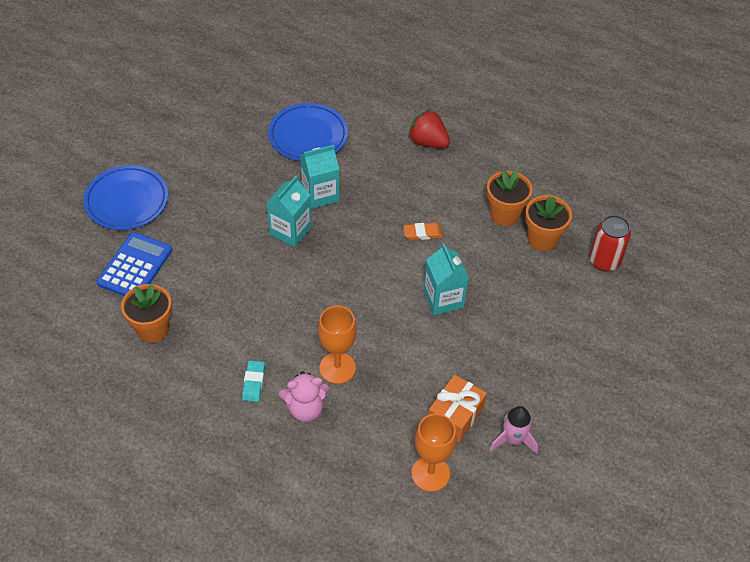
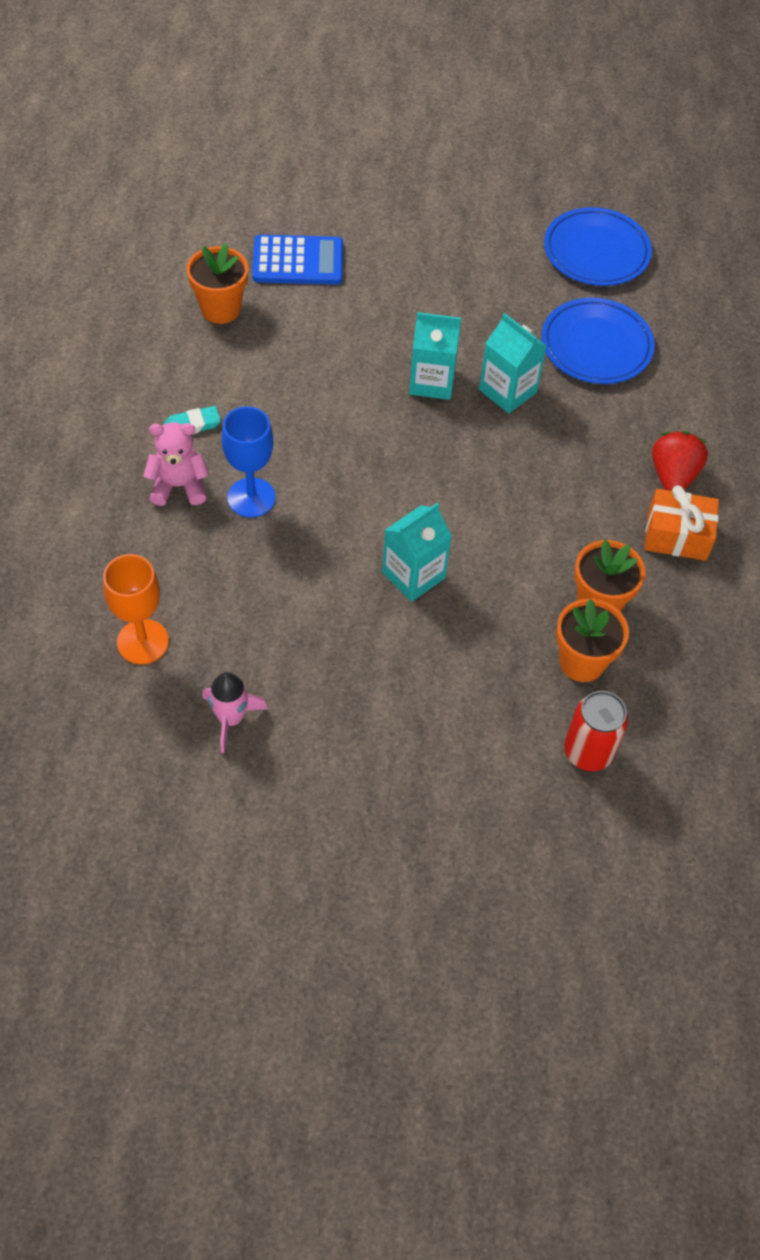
camera: 65 degrees right, 5 degrees up
(127, 201) = (386, 218): blue plate -> blue plate (596, 252)
(305, 409) = (179, 486): pink teddy bear -> pink teddy bear turned 120 degrees clockwise
(337, 368) = (251, 497): orange goblet -> blue goblet
(422, 233) = (509, 519): orange eraser -> none
(455, 415) = (239, 643): orange gift -> orange gift (677, 536)

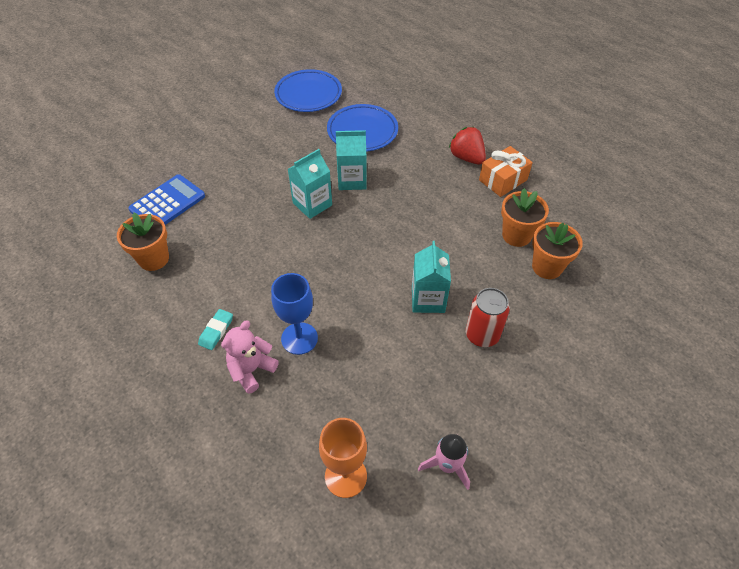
camera: 45 degrees left, 5 degrees down
(588, 752) = (605, 303): red can -> red can (482, 335)

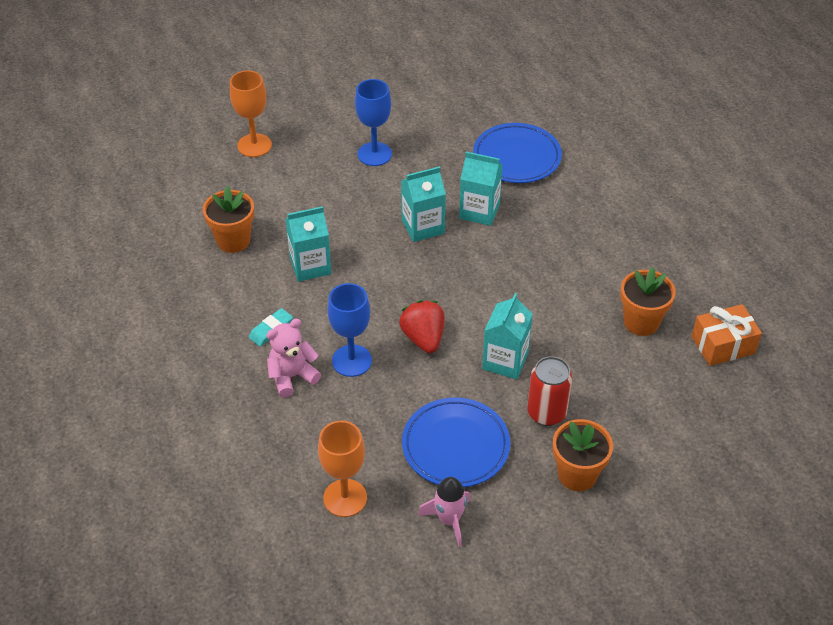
camera: 20 degrees right, 5 degrees down
(145, 172) = (254, 145): none -> orange goblet
(167, 203) = (267, 185): blue calculator -> none
(230, 263) = (310, 266): none -> turquoise carton
(249, 155) = (374, 154): none -> blue goblet
(308, 94) = (472, 97): blue plate -> blue plate (455, 446)
(466, 157) = (627, 219): red strawberry -> red strawberry (423, 338)
(503, 180) = (658, 256): orange gift -> orange gift (723, 345)
(547, 267) = (658, 365): orange flower pot -> orange flower pot (577, 474)

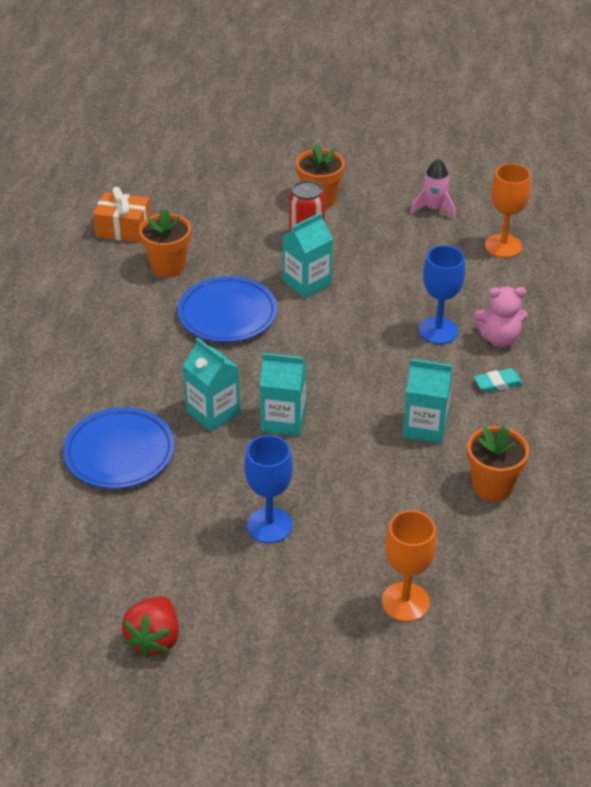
camera: 150 degrees left, 5 degrees down
(423, 338) = (362, 324): red strawberry -> red strawberry (154, 639)
(455, 446) = (395, 245): blue plate -> blue plate (227, 314)

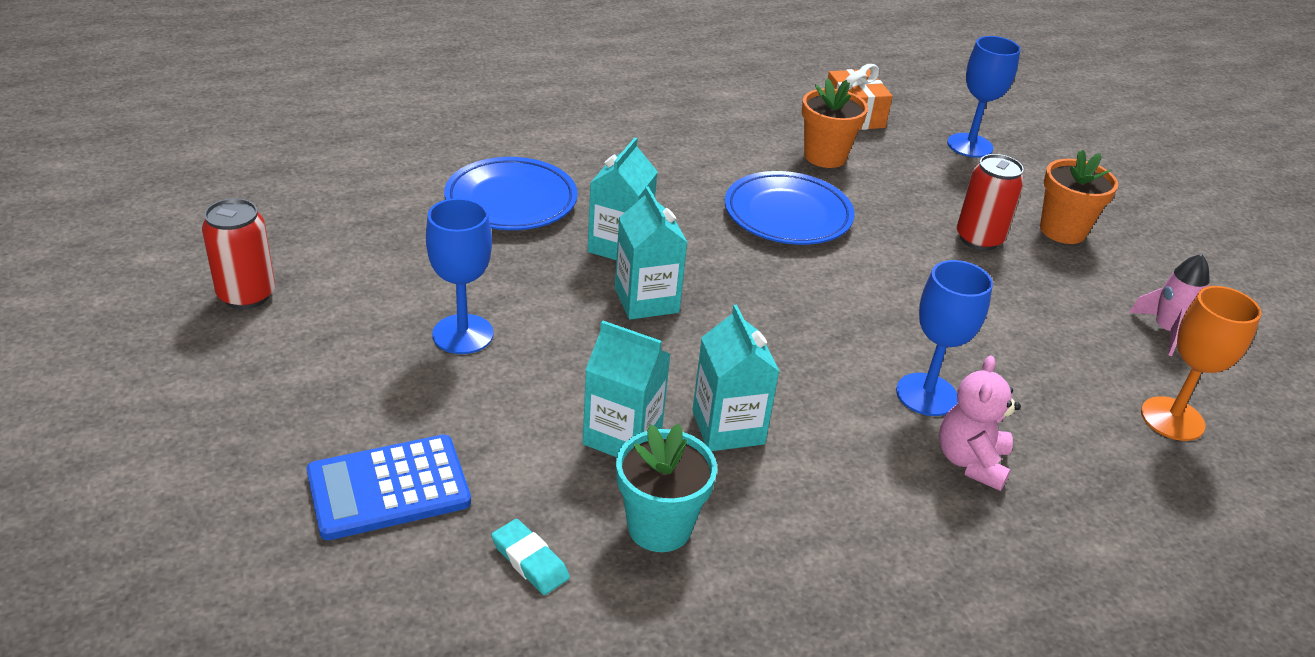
camera: 60 degrees right, 5 degrees down
(154, 639) = (246, 295): red strawberry -> red can
(200, 192) = (970, 145): none -> blue goblet
(307, 282) = (902, 259): turquoise carton -> turquoise carton (622, 436)
(405, 602) = (388, 488): orange goblet -> blue calculator
(492, 486) = (659, 527): orange flower pot -> turquoise flower pot
(498, 383) = (876, 482): turquoise eraser -> turquoise eraser (530, 561)
(499, 338) = (971, 461): pink teddy bear -> pink teddy bear turned 45 degrees clockwise

